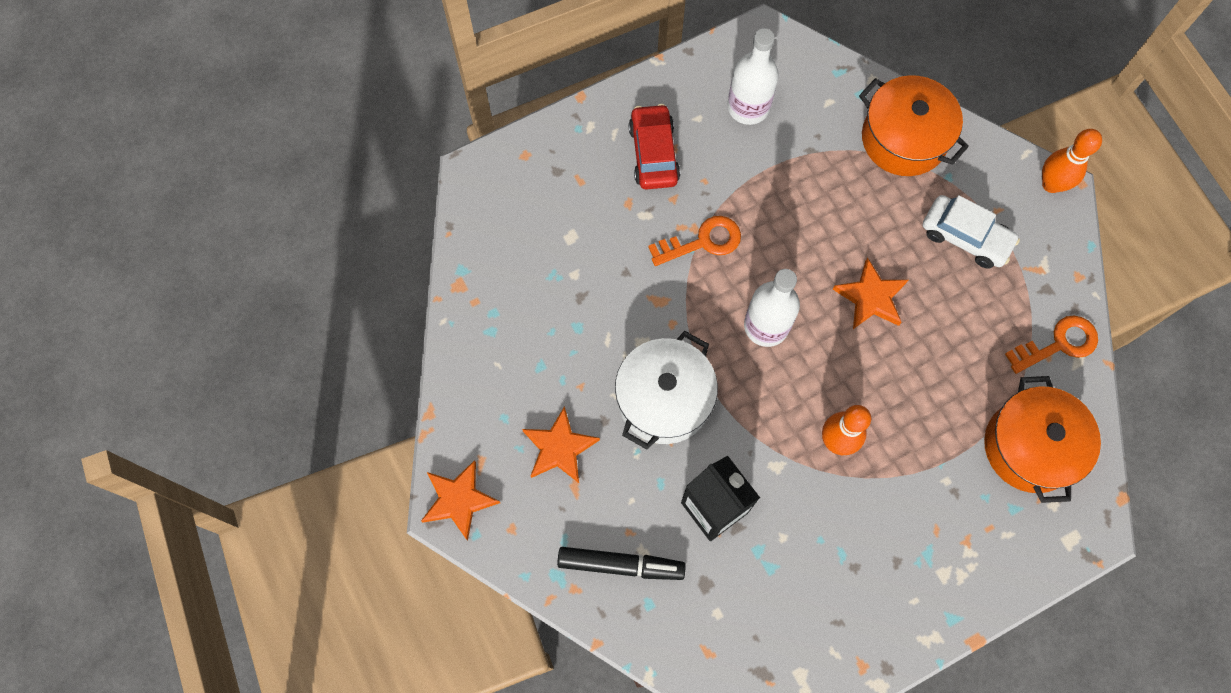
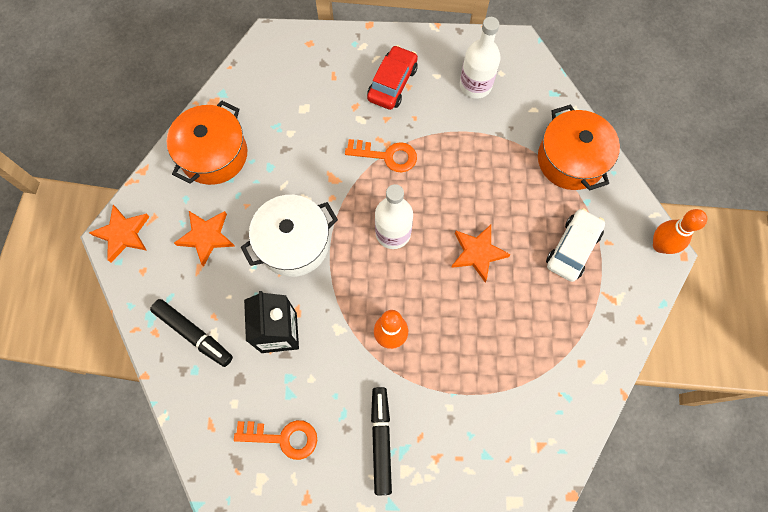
camera: 30 degrees right, 0 degrees up
(899, 557) = (381, 440): none -> black marker
(965, 237) = (572, 248): white car -> white car turned 120 degrees counterclockwise
(1030, 447) = (525, 419): orange pot -> orange pot (214, 154)
(1058, 344) = (593, 359): orange key -> orange key (283, 437)

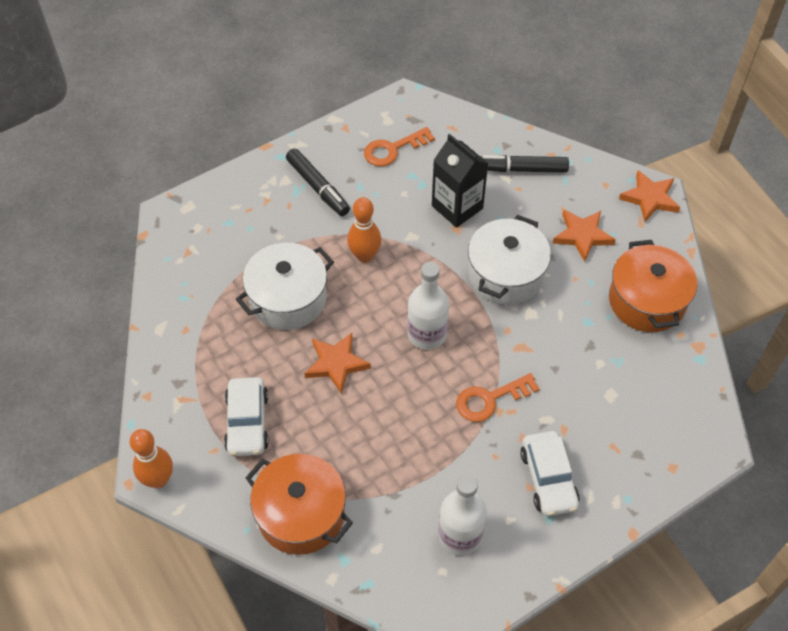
camera: 145 degrees right, 15 degrees down
(392, 83) = (548, 479): red car -> white car
(480, 336) = (288, 298): none -> white pot

